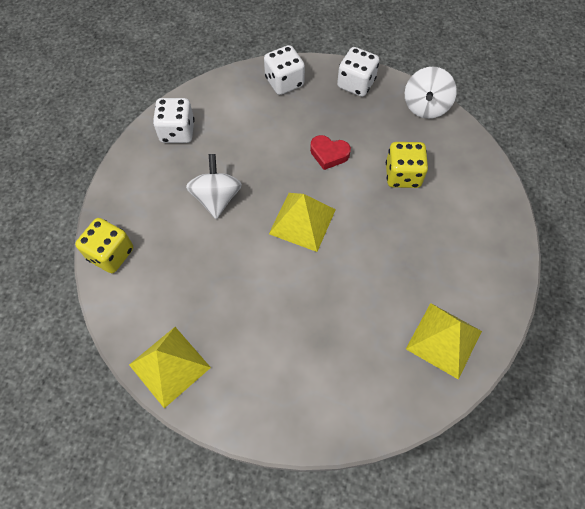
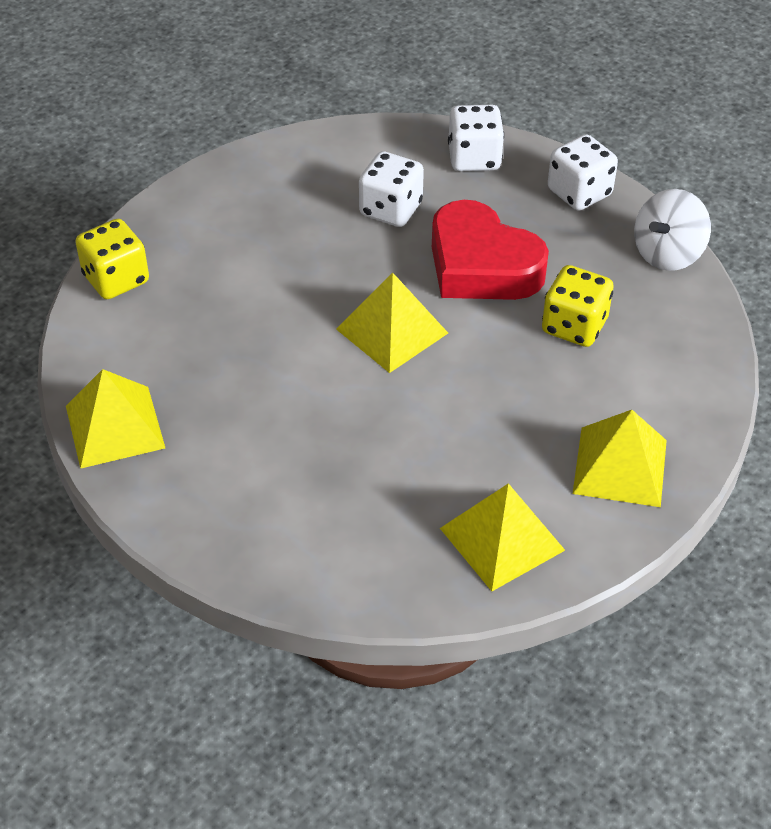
camera: 25 degrees right, 15 degrees down
(177, 132) = (287, 170): white dice -> white dice (390, 209)
(216, 198) = (291, 264): white spinning top -> none
(329, 154) = (481, 265): red heart -> red heart, size x2.03
(479, 260) = (620, 466): none -> yellow pyramid

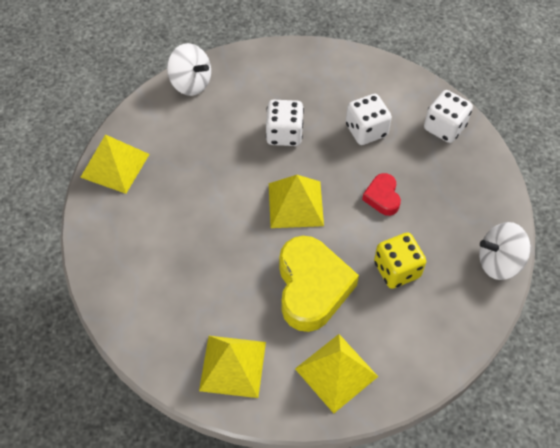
camera: 40 degrees right, 10 degrees up
(116, 279) = (191, 83): yellow dice -> white spinning top
(481, 265) = (382, 197): red heart -> red heart, size x0.49
(503, 402) = (312, 287): none -> yellow heart
(579, 192) = (485, 188): white dice -> white dice (284, 134)

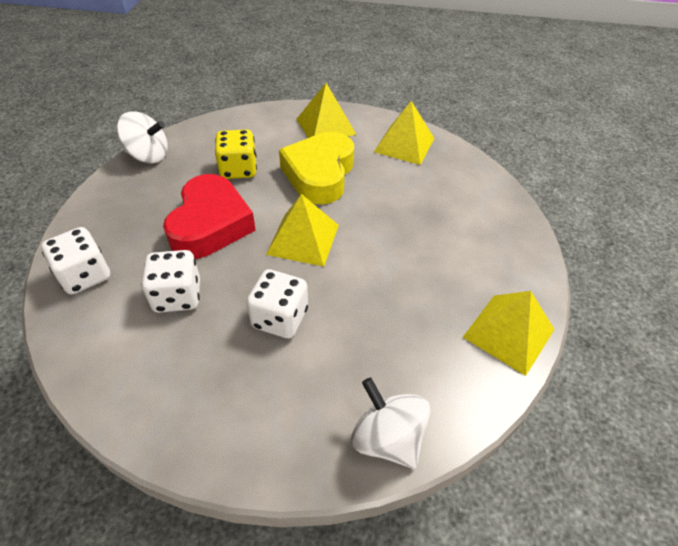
camera: 165 degrees left, 10 degrees down
(382, 197) = (210, 224): red heart -> red heart, size x2.03

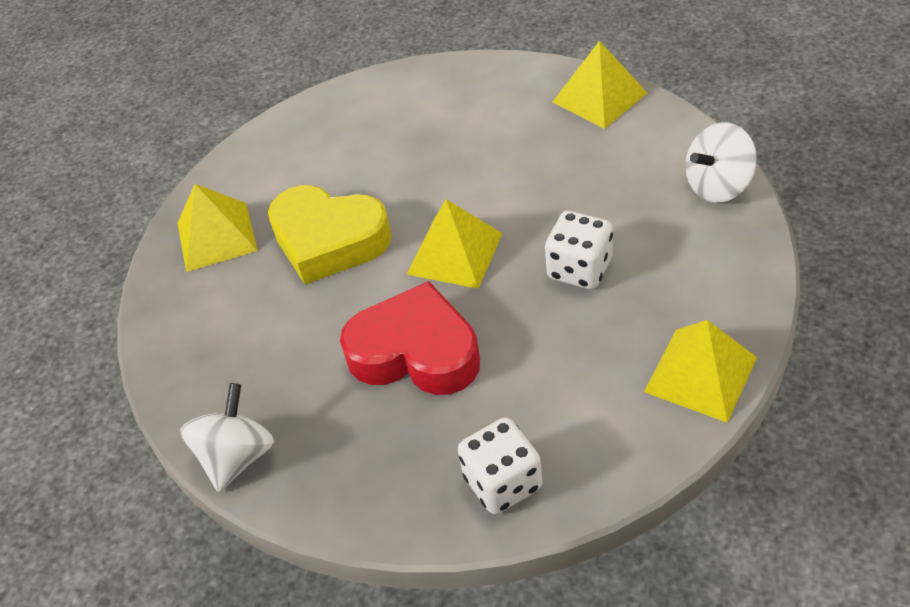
camera: 75 degrees left, 0 degrees up
(177, 296) = (543, 370): white dice -> none
(238, 169) = (299, 332): yellow dice -> none
(404, 145) = (283, 155): yellow pyramid -> yellow pyramid (701, 374)

